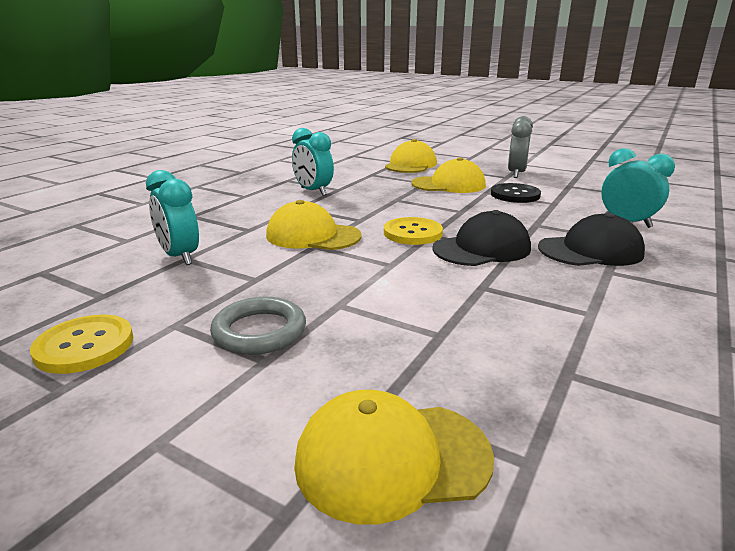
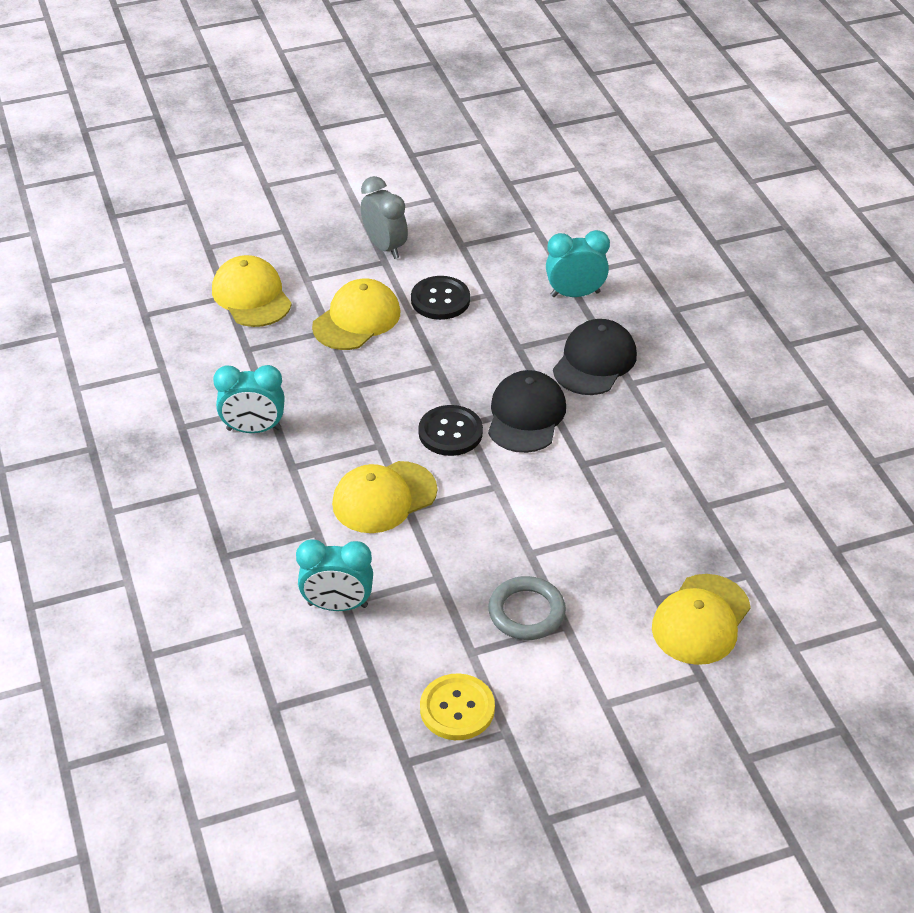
camera: 50 degrees left, 20 degrees up
(412, 233) = (450, 432): yellow button -> black button

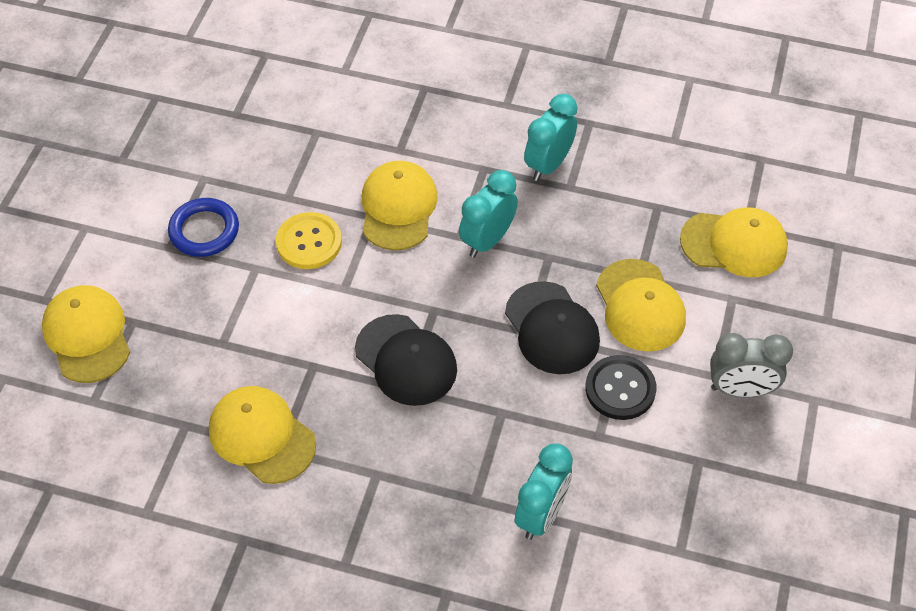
camera: 125 degrees right, 10 degrees up
(337, 605) = (318, 127): turquoise clock -> turquoise clock (487, 240)
(450, 432) = (433, 292): black button -> none
(457, 709) = (166, 144): yellow button -> yellow button (309, 242)
(526, 612) = (204, 231): grey ring -> blue ring
(594, 361) = (429, 463): black cap -> black cap (552, 328)
(668, 457) = (262, 436): none -> yellow cap

